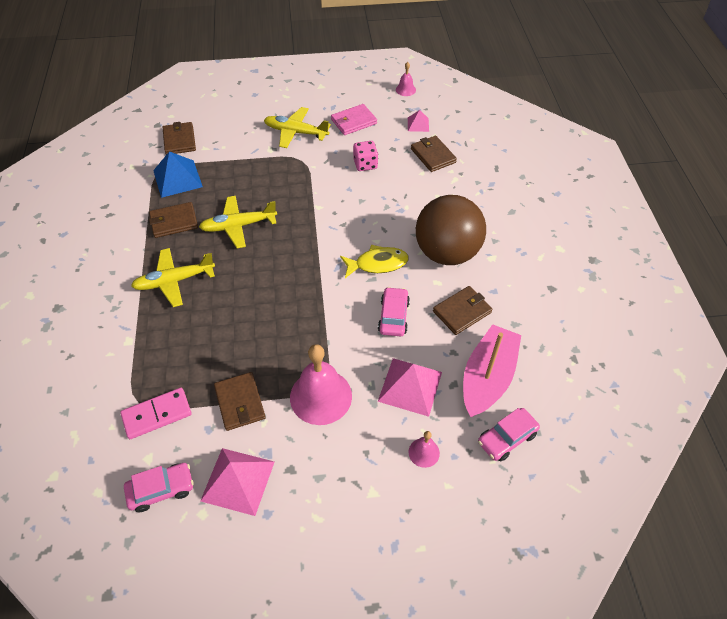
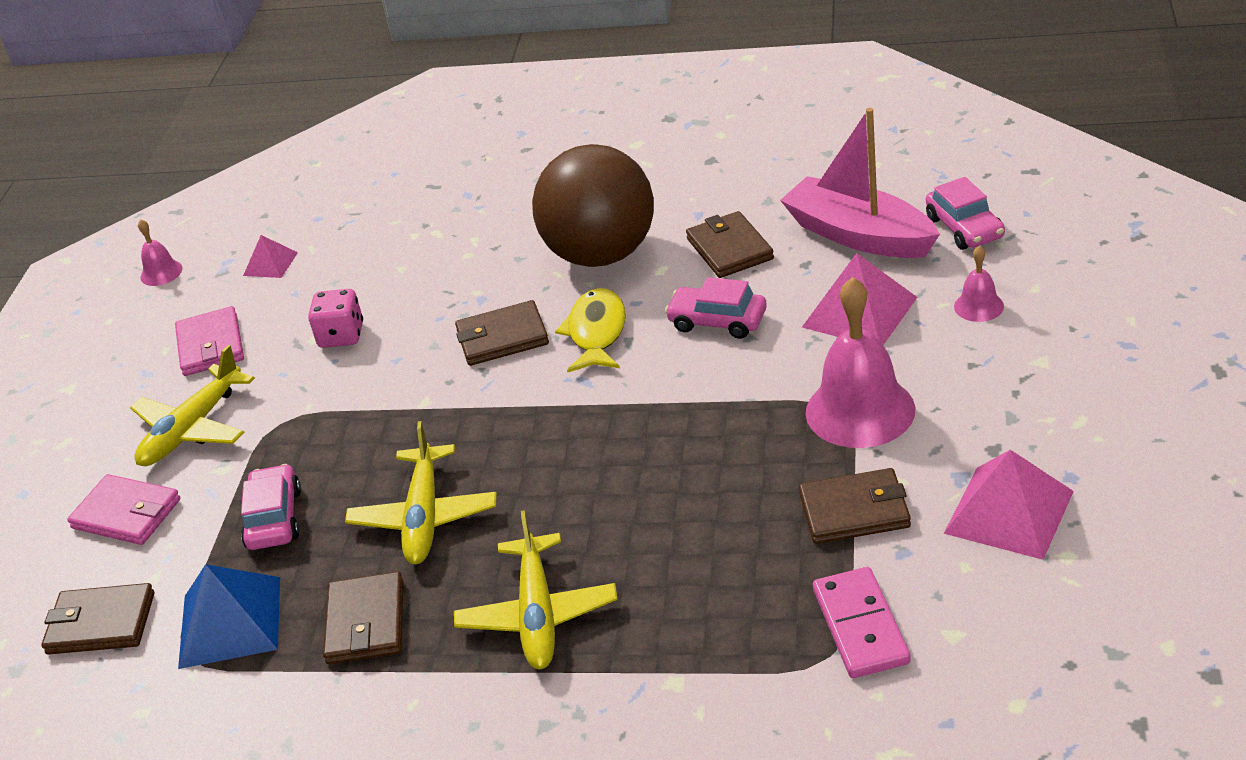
camera: 70 degrees left, 15 degrees down
(161, 489) = (1018, 612): pink car -> pink car (274, 518)
(242, 128) = (126, 514): none -> pink wallet
(433, 155) = (364, 252): brown wallet -> brown wallet (502, 337)

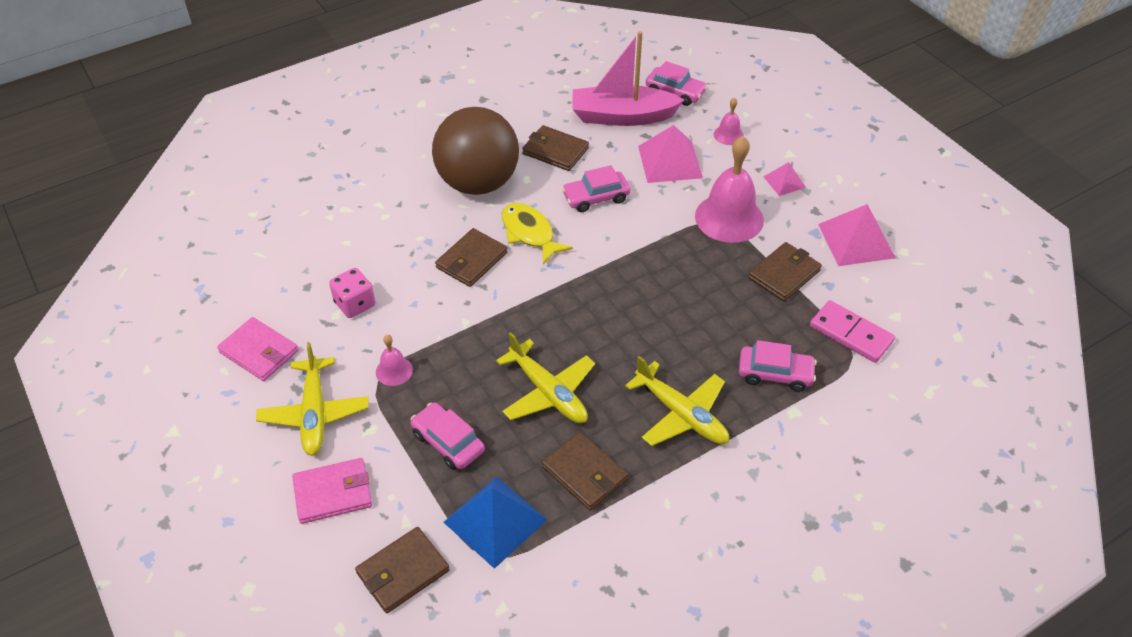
camera: 45 degrees left, 10 degrees up
(161, 273) = (151, 317): pink bell -> pink bell (394, 371)
(270, 264) = (239, 277): pink pyramid -> pink pyramid (784, 182)
(702, 625) = (775, 374): none -> pink car

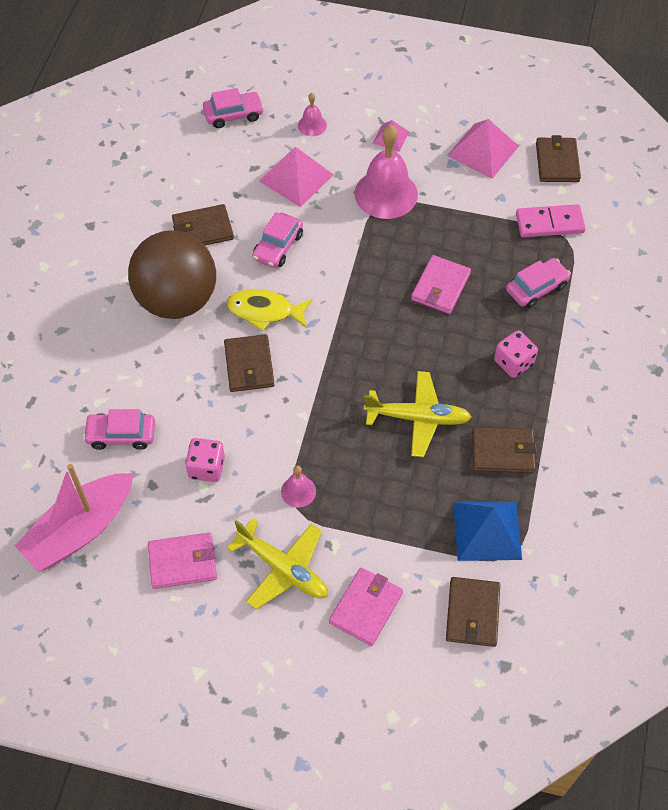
camera: 45 degrees left, 10 degrees up
(448, 442) = (396, 507): pink car -> pink car (121, 435)
(622, 116) = (218, 163): pink boat -> pink boat (80, 530)
(681, 414) = (513, 362): yellow plane -> pink dice
(690, 313) = (440, 287): none -> pink wallet
(784, 274) = (466, 210): brown wallet -> brown wallet (557, 162)

